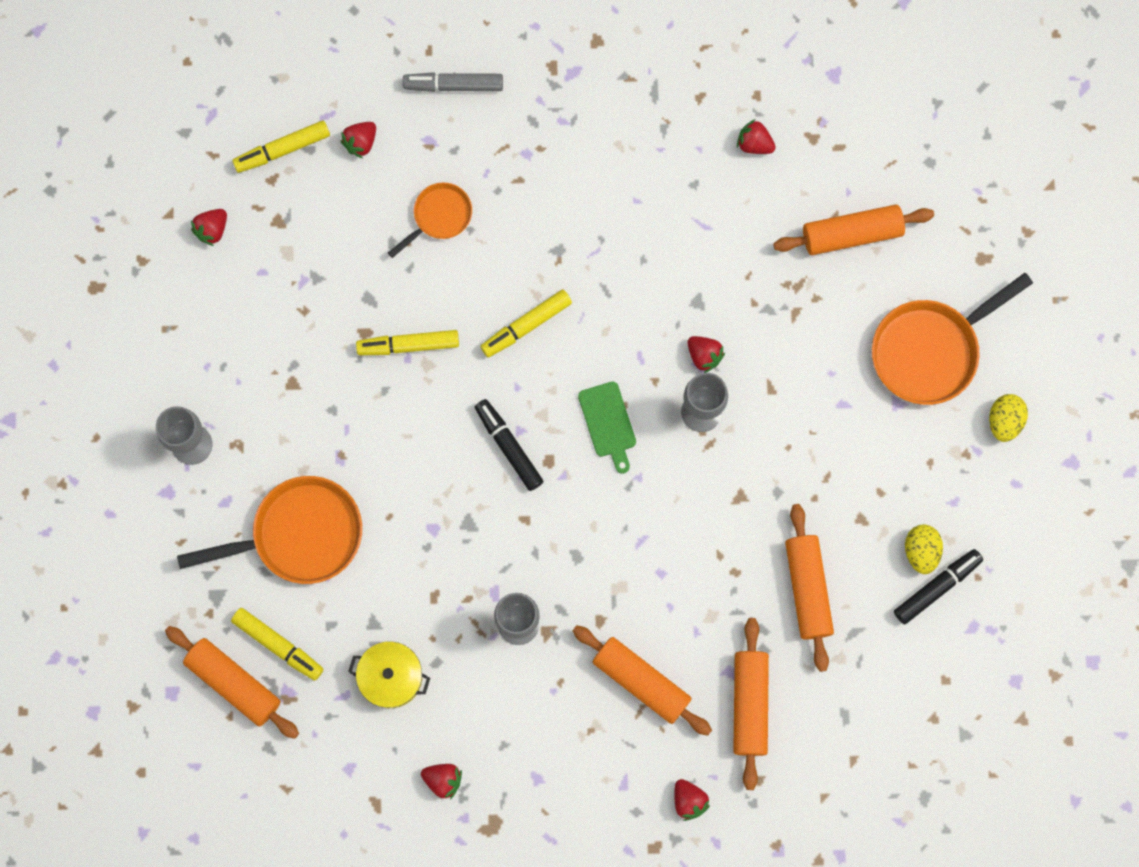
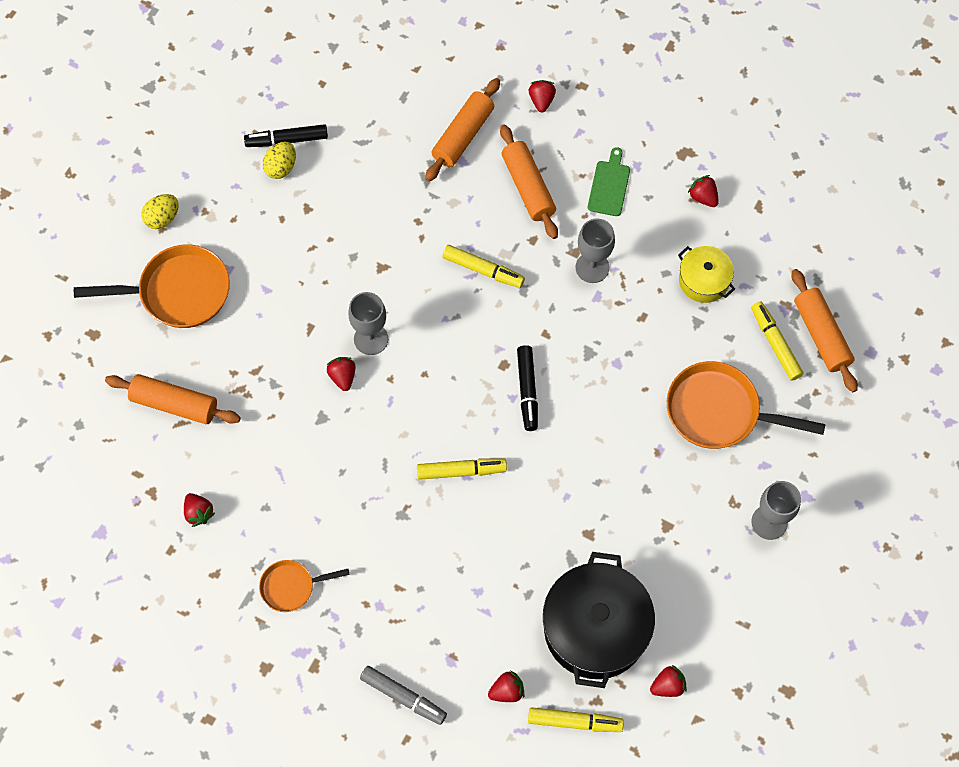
camera: 150 degrees left, 10 degrees down
(309, 245) = (595, 628): none -> black pot
(409, 345) = (559, 505): yellow marker -> yellow marker (483, 269)
(439, 216) = (478, 593): orange pan -> orange pan (291, 587)
(608, 423) = (443, 367): green cutting board -> green cutting board (609, 185)
(807, 589) = (375, 184): orange rolling pin -> none

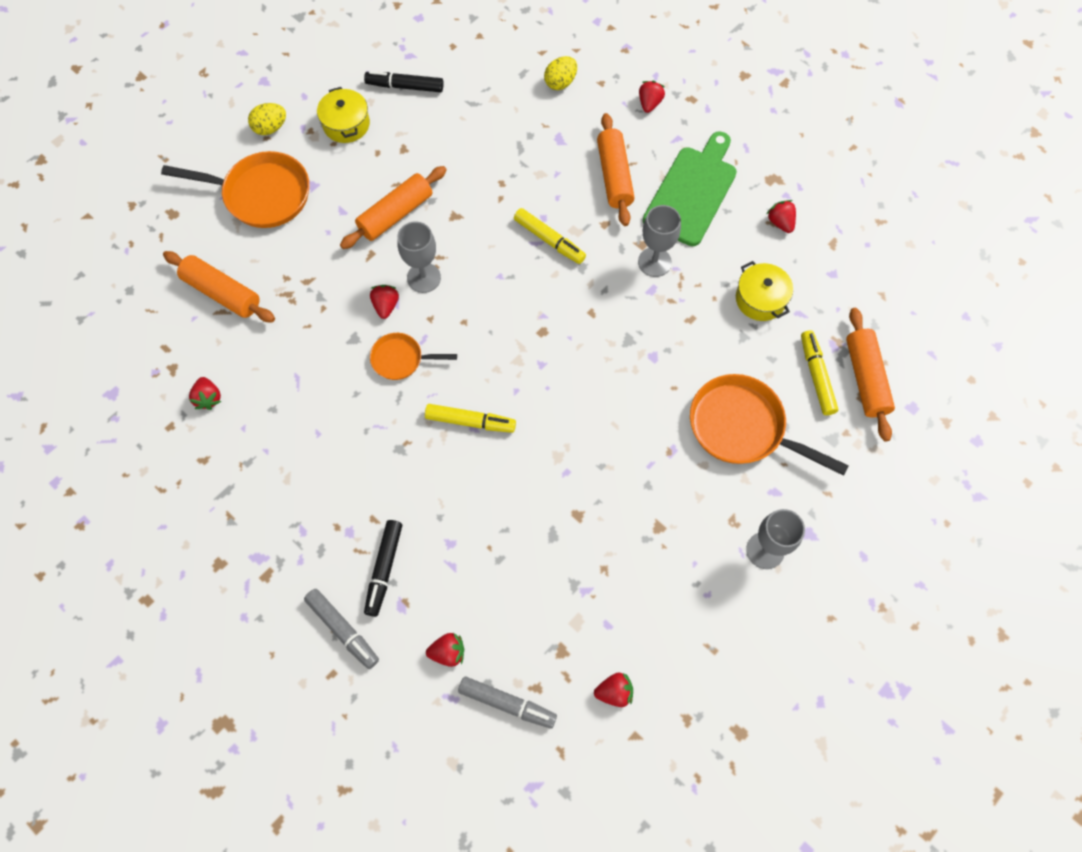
camera: 15 degrees right, 0 degrees up
(240, 195) = (346, 124): none -> yellow pot
(281, 167) = (392, 108): yellow egg -> yellow egg (560, 83)
(291, 587) = (270, 491): orange pan -> orange pan (401, 359)
(463, 135) = (567, 118): orange rolling pin -> orange rolling pin (396, 214)
(527, 390) = (558, 361): black marker -> black marker (384, 569)
(574, 721) = (507, 703): yellow marker -> grey marker
(595, 628) = (556, 612): black pot -> none
(609, 185) = (692, 192): green cutting board -> green cutting board, size x1.85

